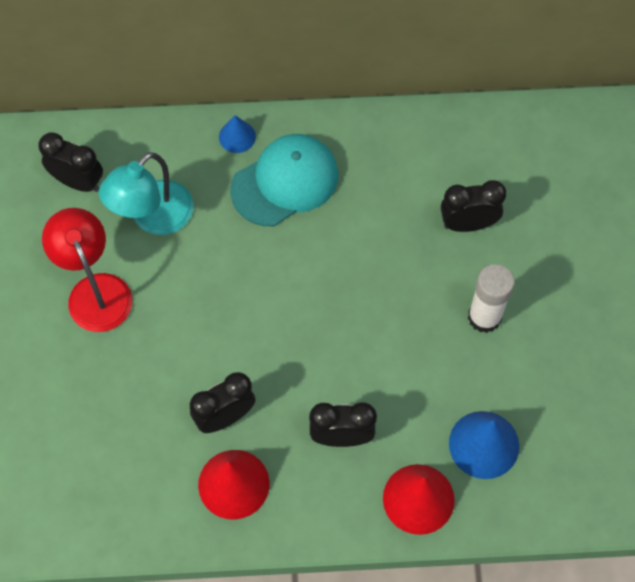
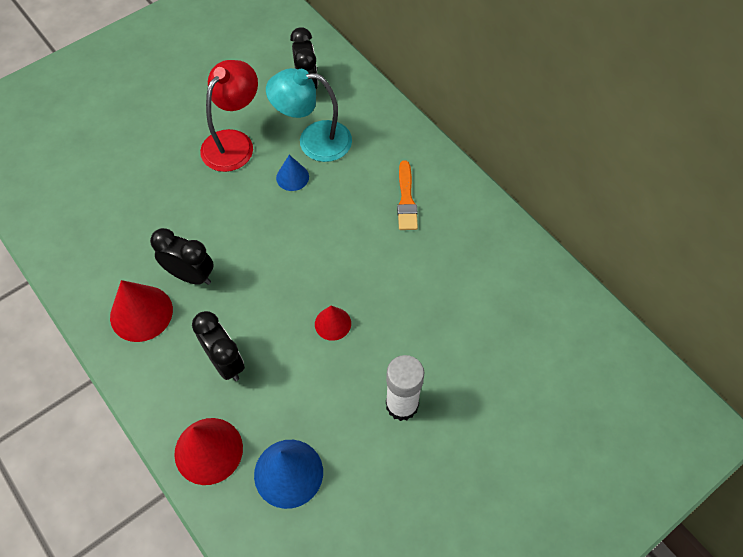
camera: 55 degrees right, 5 degrees down
(237, 136) = (417, 150): blue cone -> blue cone (292, 177)
(285, 182) = (406, 199): turquoise cap -> orange brush
(368, 324) = (333, 323): none -> red cone
(468, 224) = (474, 342): black clock -> none

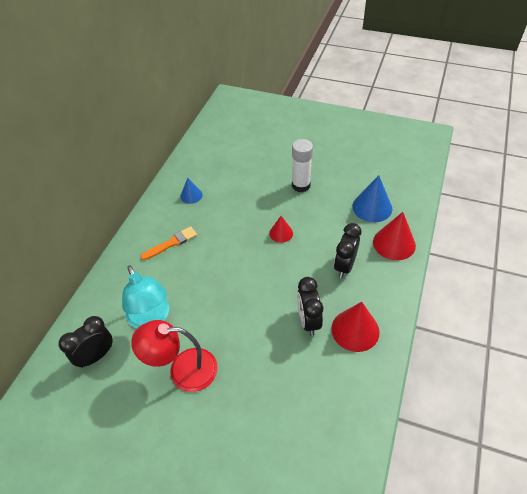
camera: 120 degrees left, 10 degrees down
(292, 177) = (192, 312): blue cone -> blue cone (191, 195)

